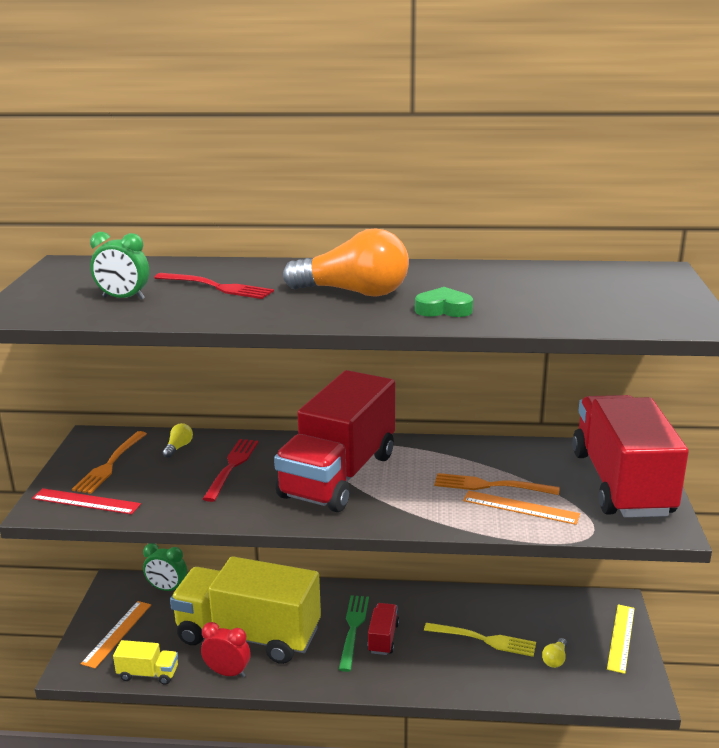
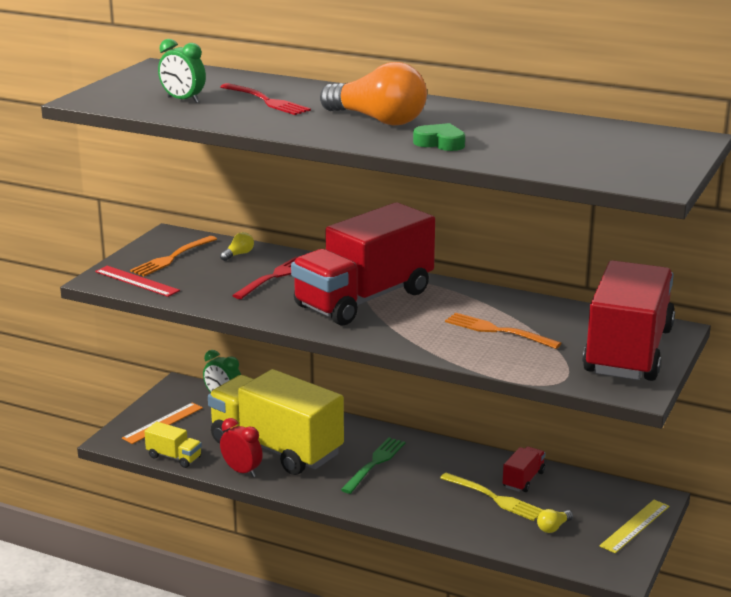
camera: 20 degrees right, 0 degrees up
(383, 638) = (398, 476): red truck -> red truck (523, 480)
(520, 507) = (510, 351): orange ruler -> none

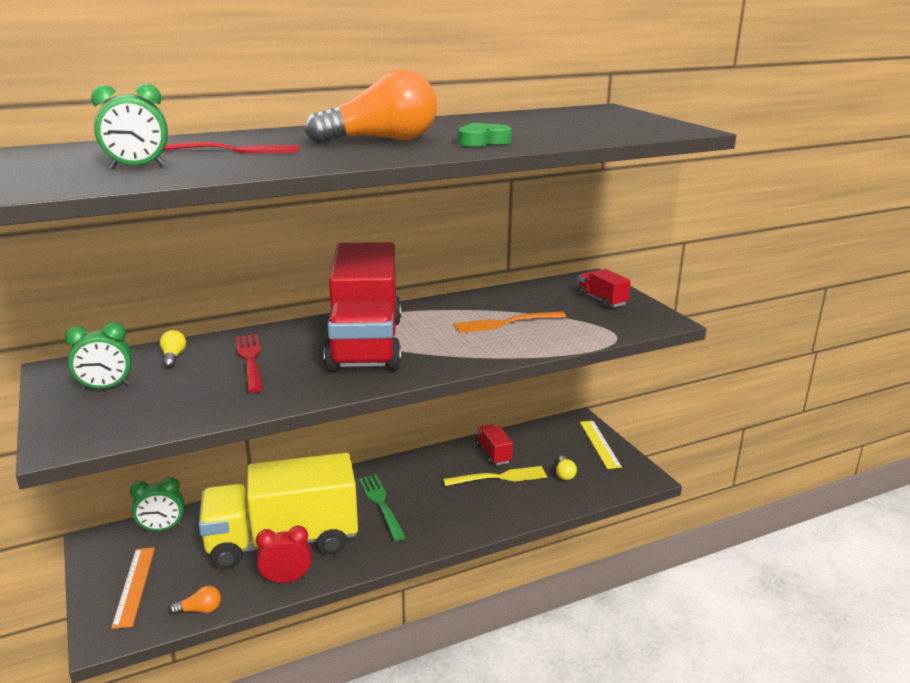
camera: 50 degrees left, 0 degrees up
(137, 281) = (110, 425): red ruler -> none
(172, 258) = (106, 387): orange fork -> green clock
(174, 457) = (200, 610): yellow truck -> orange light bulb
(628, 351) = (602, 300): red truck -> red truck, size x0.40

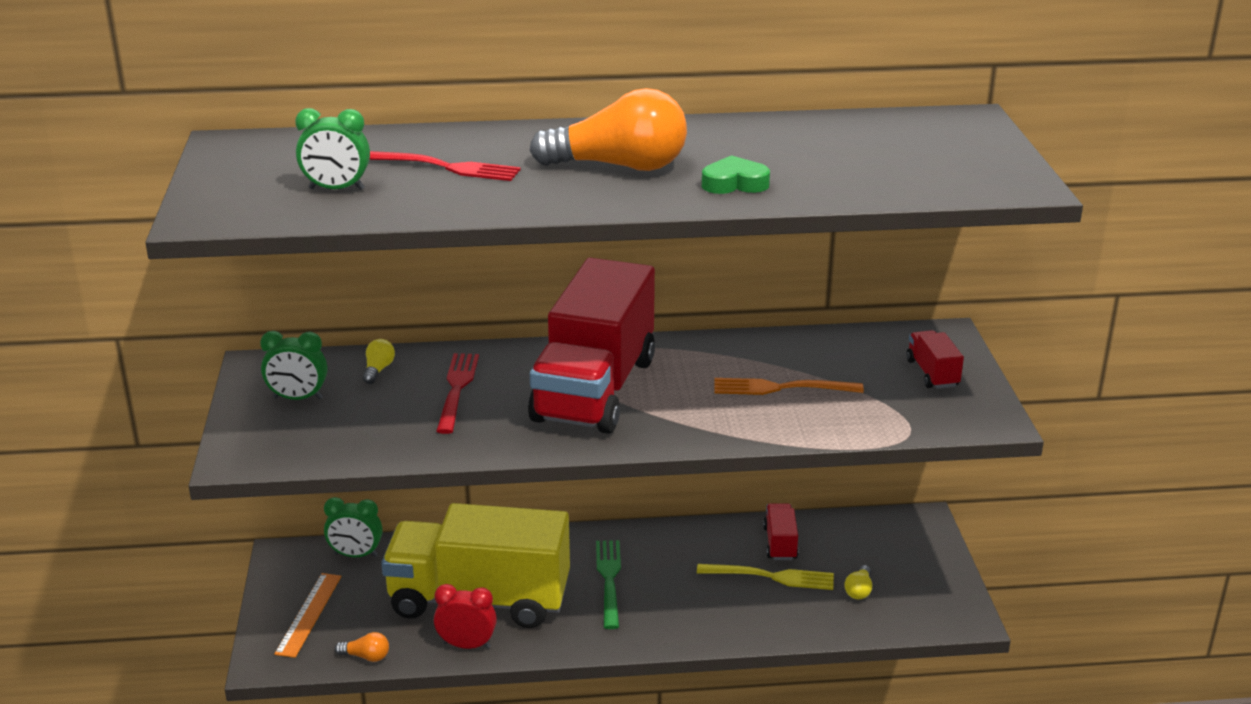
camera: 20 degrees right, 5 degrees up
(599, 444) = (931, 559): yellow ruler -> none

